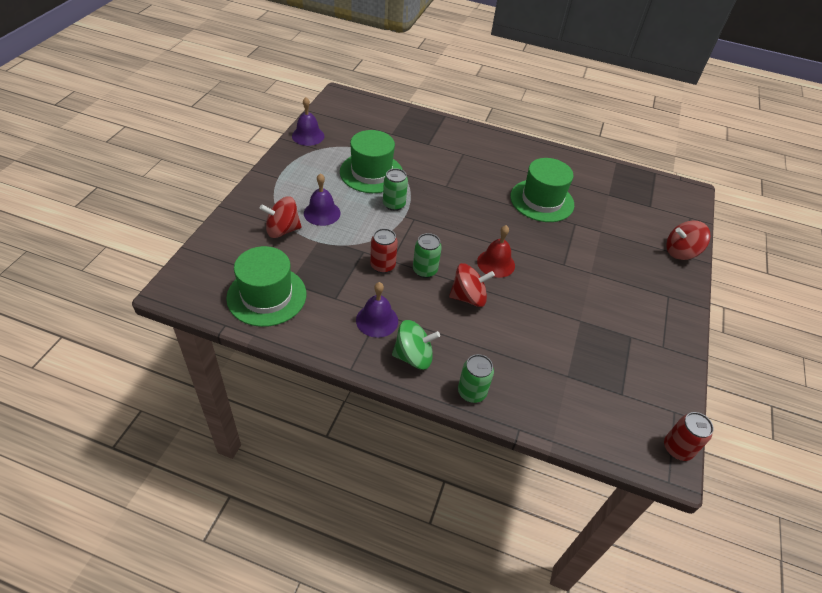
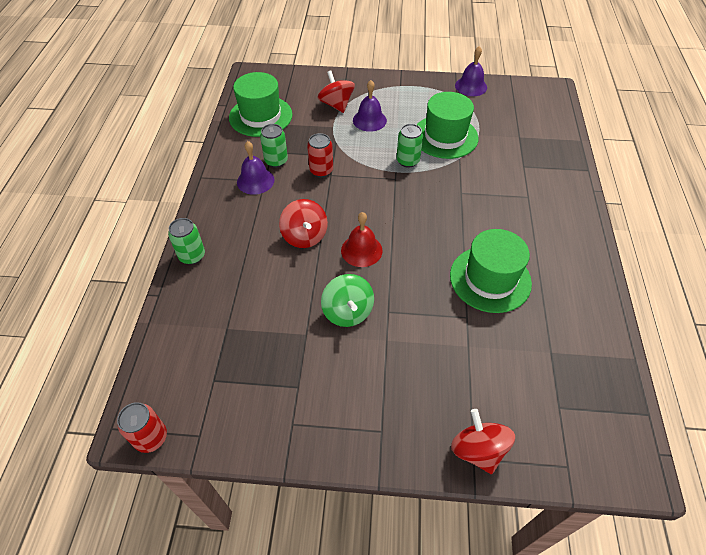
camera: 80 degrees right, 5 degrees up
(413, 356) = (222, 211): green spinning top -> green spinning top (347, 312)
(424, 270) = (327, 199): green can -> green can (276, 161)

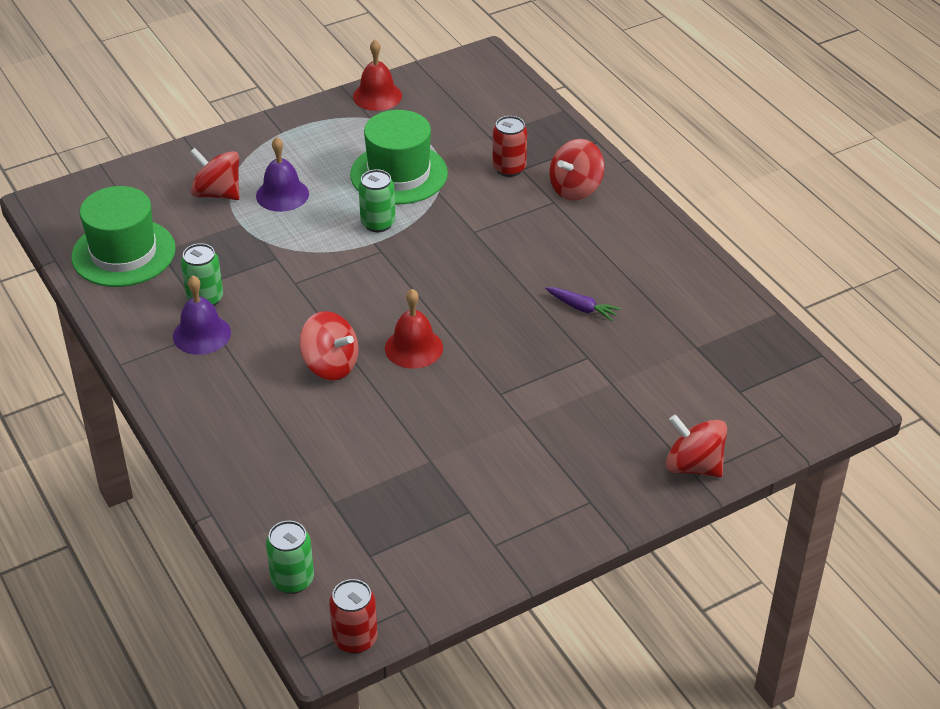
camera: 35 degrees left, 10 degrees down
(192, 256) = (209, 454): green can -> green can (292, 580)
(321, 171) = (278, 283): red can -> red can (509, 168)
(347, 312) = (456, 416): green spinning top -> none
(471, 86) = (377, 96): purple bell -> red bell
(490, 279) = (581, 308): green hat -> purple carrot
(549, 194) = (575, 189): none -> red spinning top

